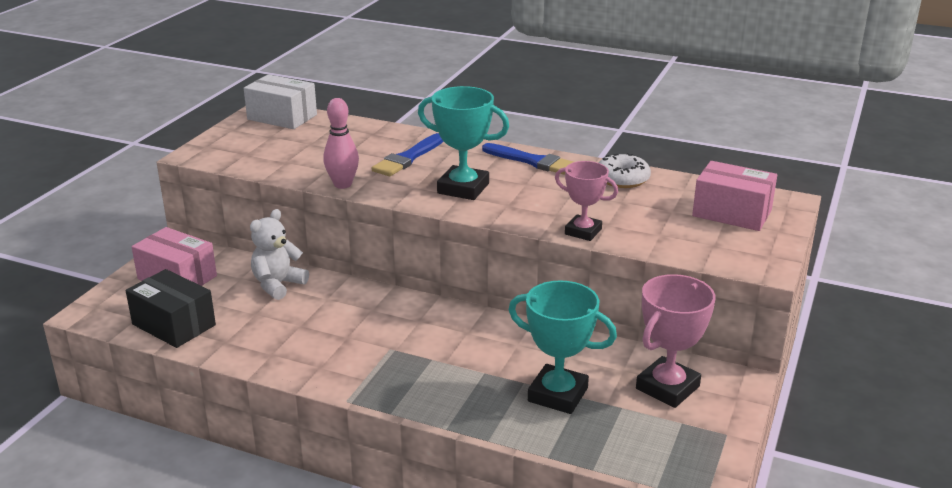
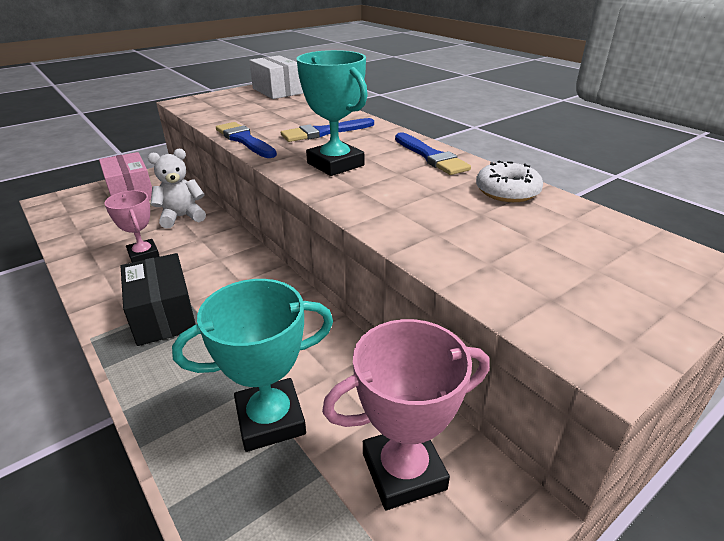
camera: 30 degrees right, 5 degrees up
(174, 324) = (80, 225): black box -> black box (163, 315)
(342, 184) = (244, 140): pink bowling pin -> blue brush
(558, 395) = (270, 419): turquoise trophy -> turquoise trophy turned 75 degrees counterclockwise
(583, 231) = (399, 234): pink trophy -> pink trophy (143, 255)
(732, 213) = (616, 263): pink box -> none

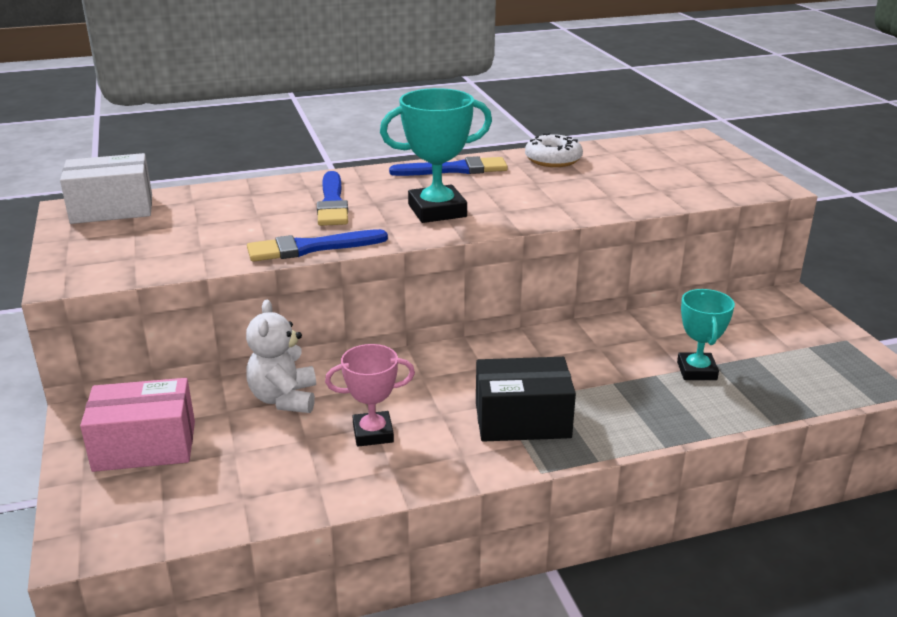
camera: 70 degrees left, 5 degrees down
(270, 419) = (696, 371): turquoise trophy -> turquoise trophy, size x0.65
(403, 471) = (756, 326): pink trophy -> none

